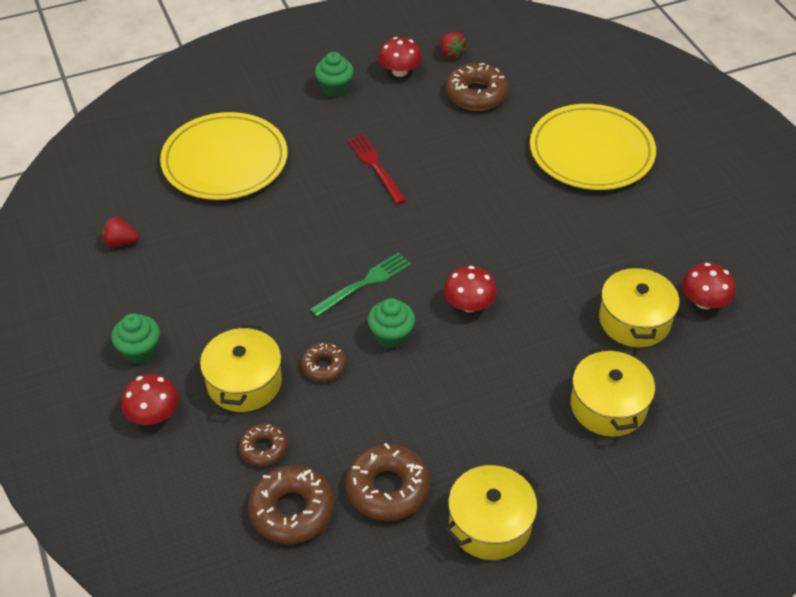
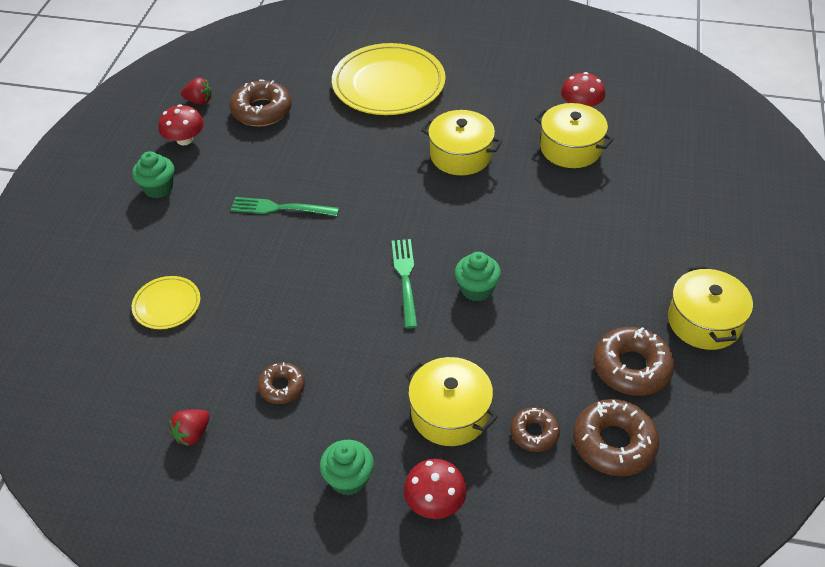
camera: 55 degrees left, 0 degrees up
(225, 161) = (167, 305): yellow plate -> yellow plate, size x0.48
(323, 366) = (474, 349): brown donut -> brown donut (282, 387)
(375, 166) = (279, 208): red fork -> green fork
(469, 304) = (482, 227): red mushroom -> none
(608, 406) = (638, 202): yellow pot -> yellow pot (460, 155)

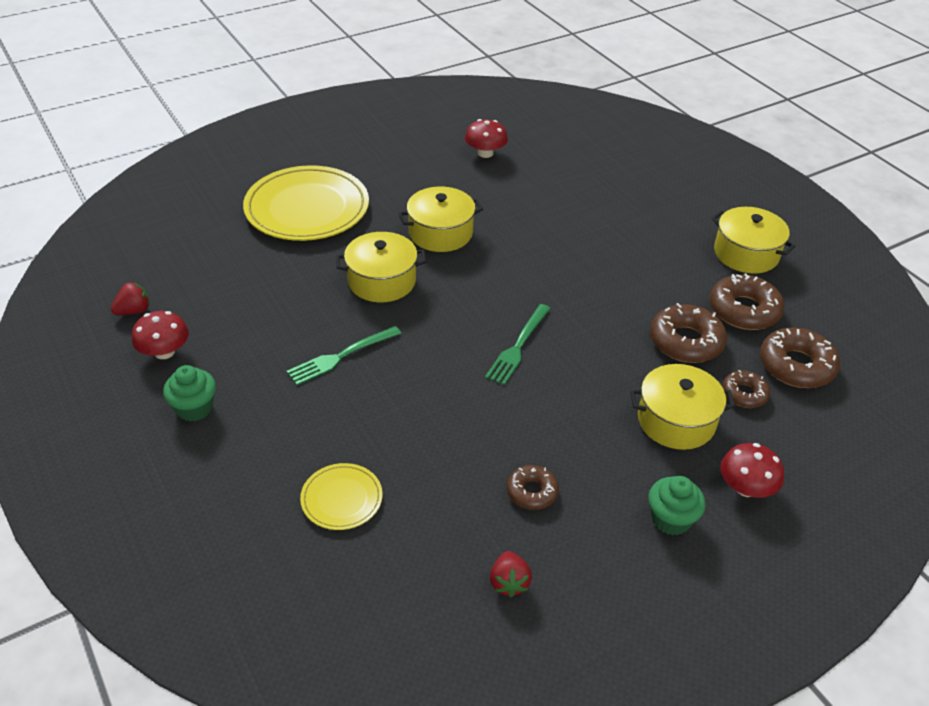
camera: 45 degrees left, 5 degrees down
(261, 111) = (213, 287): brown donut -> brown donut (686, 341)
(405, 278) = (518, 347): green fork -> green fork turned 105 degrees counterclockwise
(476, 289) = (580, 322): green cupcake -> none
(570, 148) = (516, 186): yellow pot -> yellow pot (382, 281)

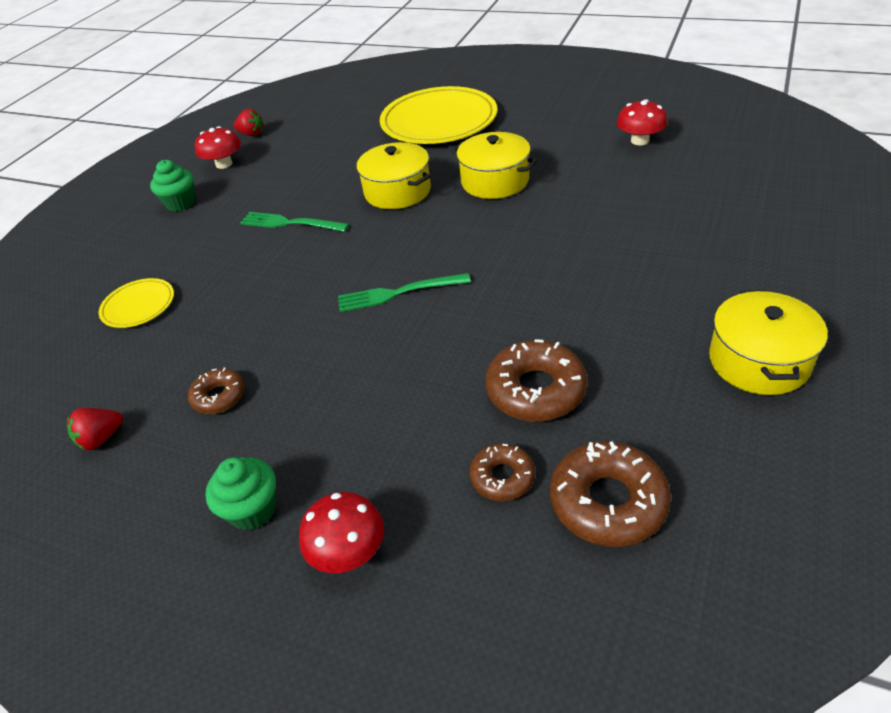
camera: 60 degrees right, 0 degrees up
(676, 421) = (402, 443): yellow pot -> none
(744, 310) = (650, 408): brown donut -> none

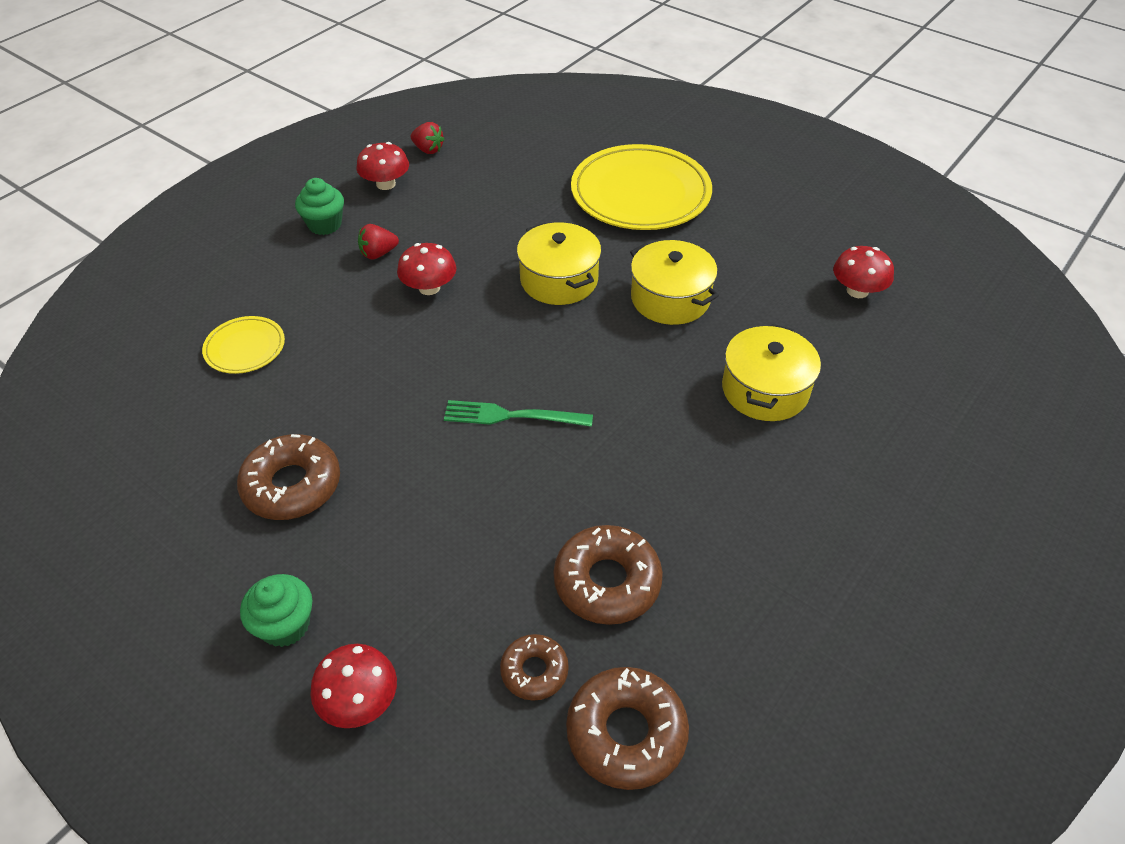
camera: 10 degrees right, 5 degrees up
(101, 439) = (167, 497): red strawberry -> red strawberry (378, 254)
(219, 396) = (292, 485): brown donut -> brown donut, size x1.70
(289, 223) = (429, 288): green fork -> red mushroom
(758, 361) = (853, 623): yellow pot -> yellow pot (765, 389)

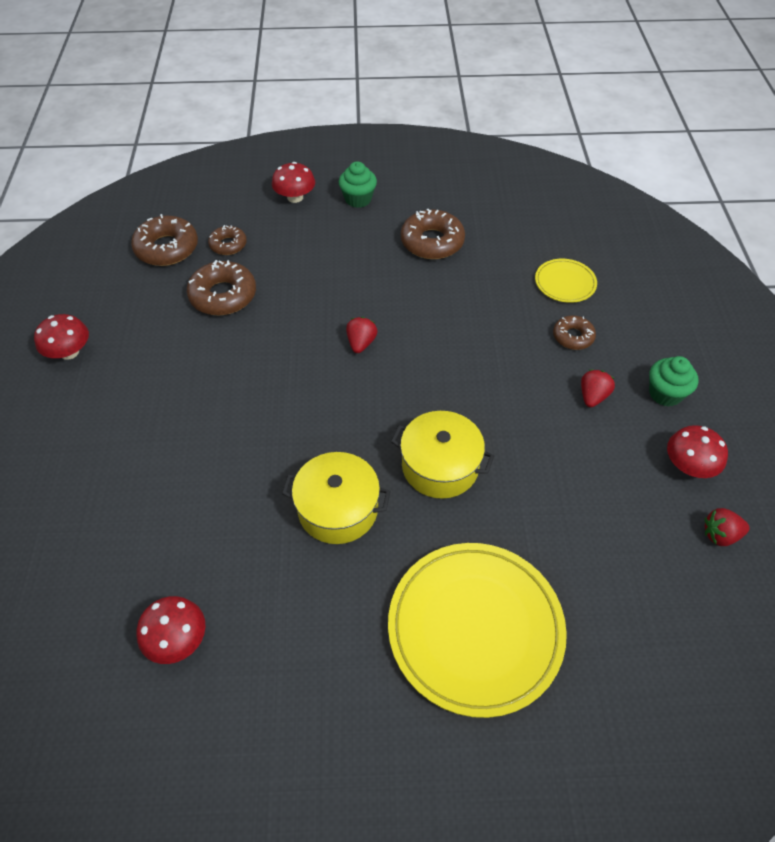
camera: 140 degrees right, 5 degrees up
(319, 301) = (573, 337): none -> brown donut
(429, 288) = (520, 394): red mushroom -> red mushroom (69, 352)
(510, 416) = (361, 343): green fork -> red strawberry
(765, 389) = (205, 470): yellow pot -> none

